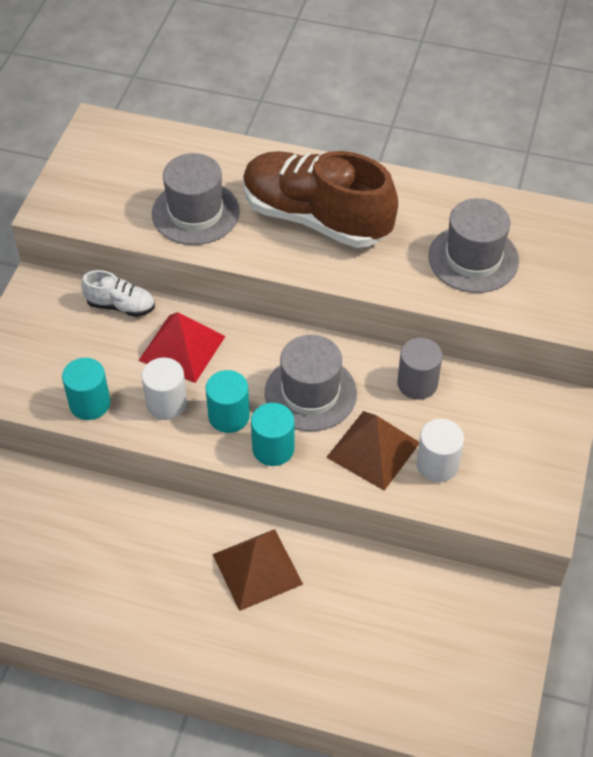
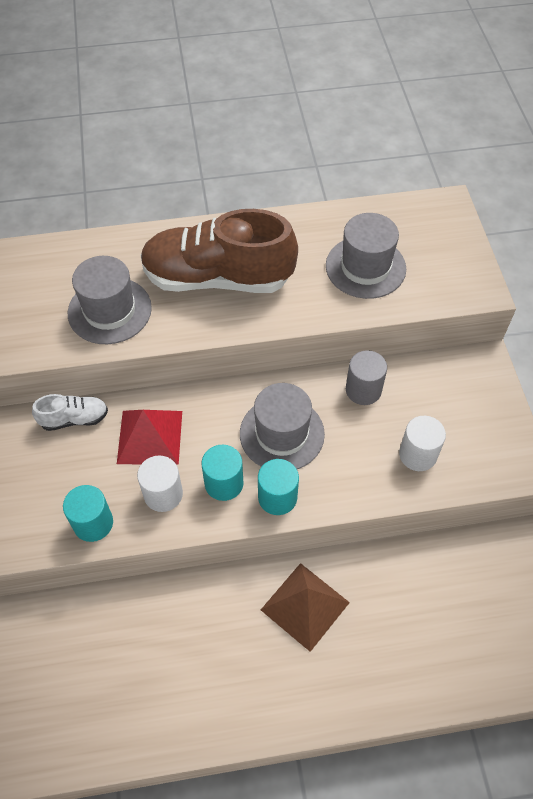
camera: 25 degrees left, 5 degrees up
(373, 449) = (360, 463): brown pyramid -> none

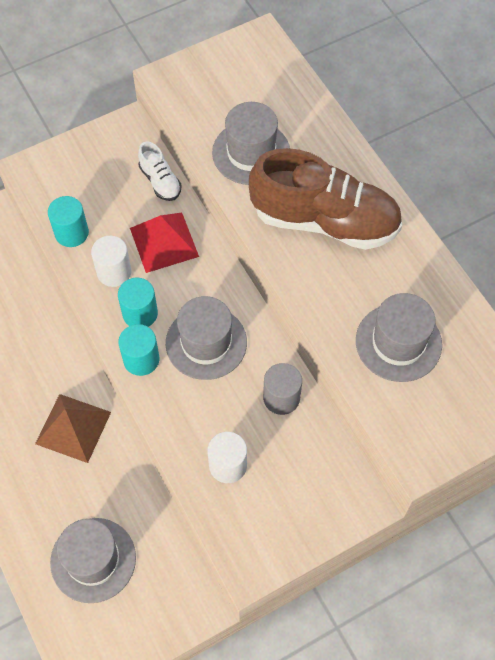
camera: 70 degrees right, 5 degrees up
(217, 278) = (325, 221): brown shoe -> brown shoe turned 120 degrees clockwise
(456, 626) = (93, 560): none -> grey hat

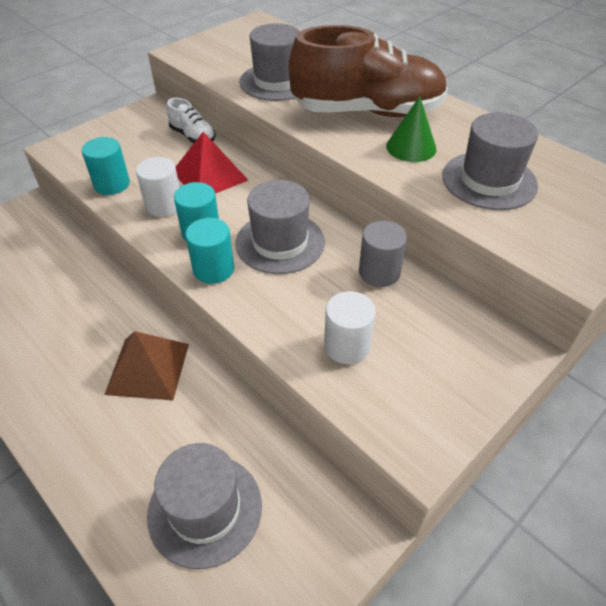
camera: 15 degrees left, 15 degrees down
(346, 282) = (411, 147): none -> green cone

